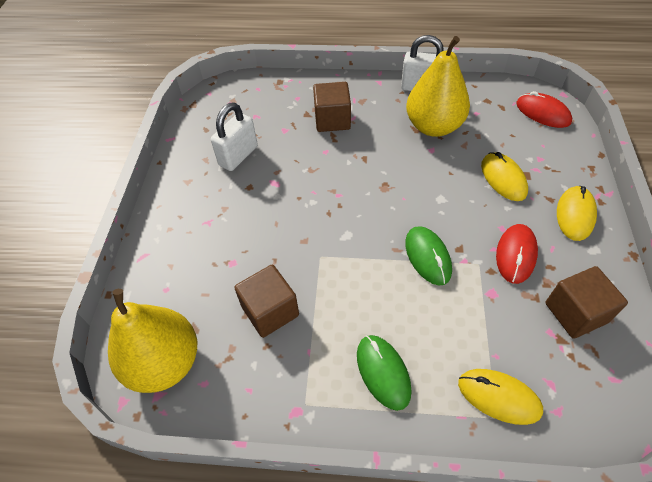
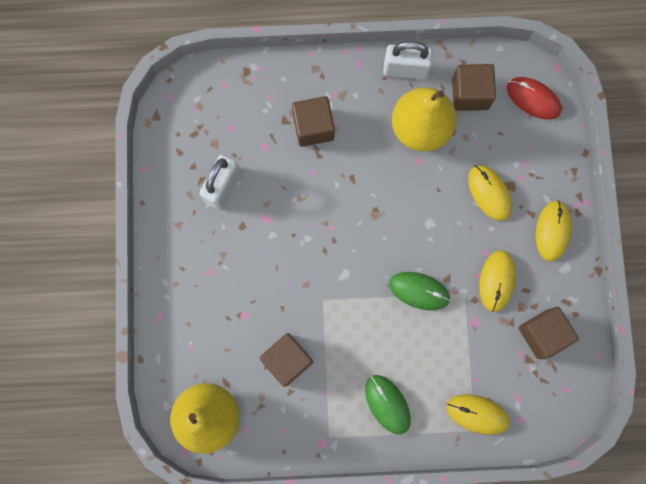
camera: 10 degrees left, 25 degrees up
(427, 257) = (419, 291): green mouse -> green mouse turned 45 degrees counterclockwise
(481, 106) = (470, 94): none -> brown cube
(516, 255) = (496, 281): red mouse -> yellow mouse

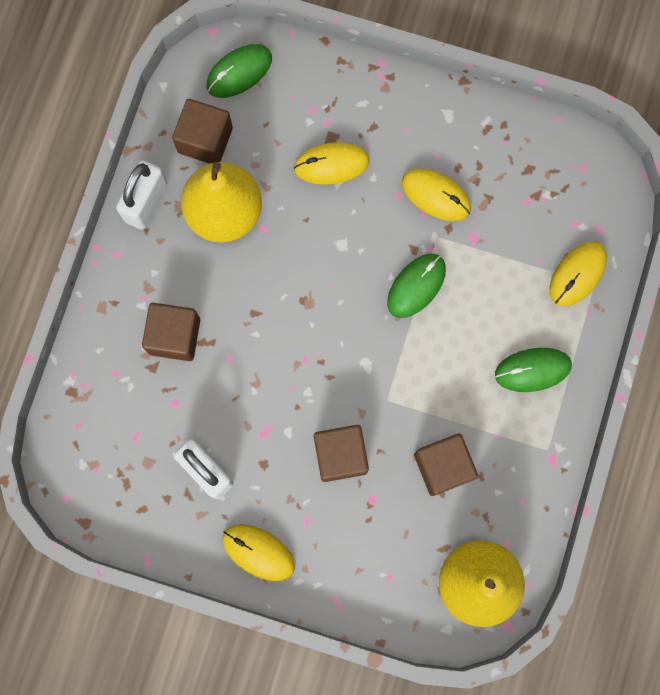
camera: 70 degrees left, 0 degrees up
(533, 99) = (239, 72): red mouse -> green mouse
(542, 334) = (513, 169): brown cube -> brown cube (340, 455)
(552, 231) = (401, 112): yellow mouse -> yellow mouse (258, 552)

